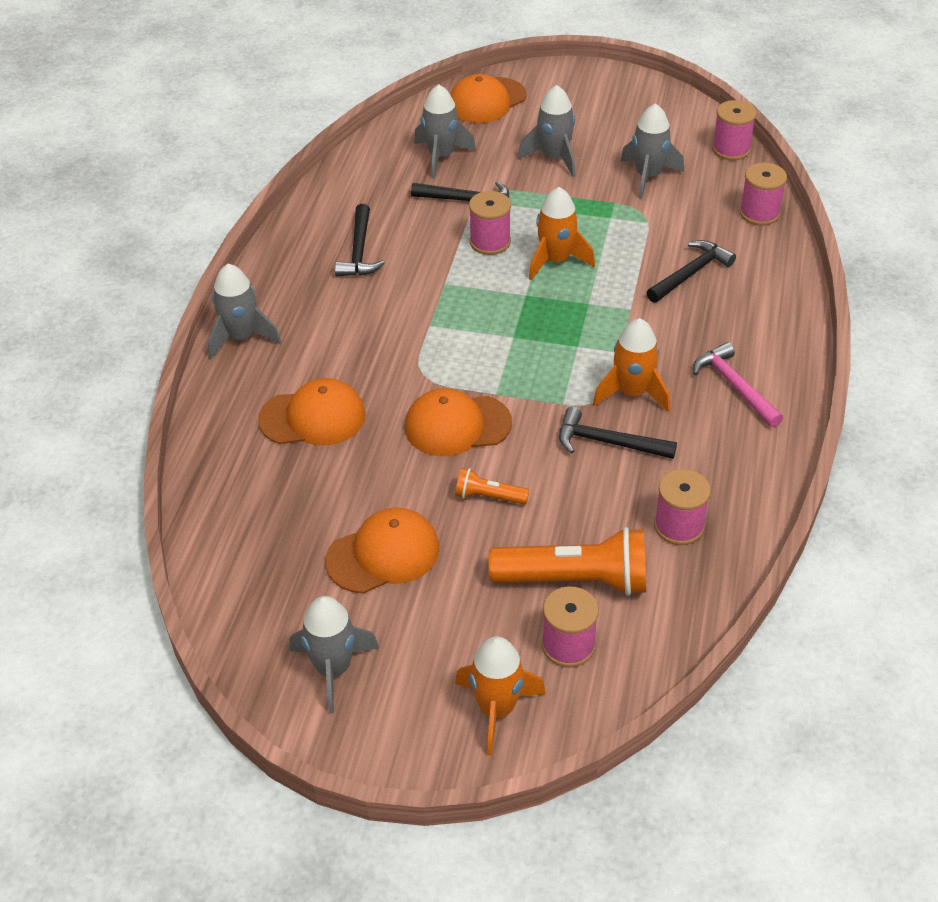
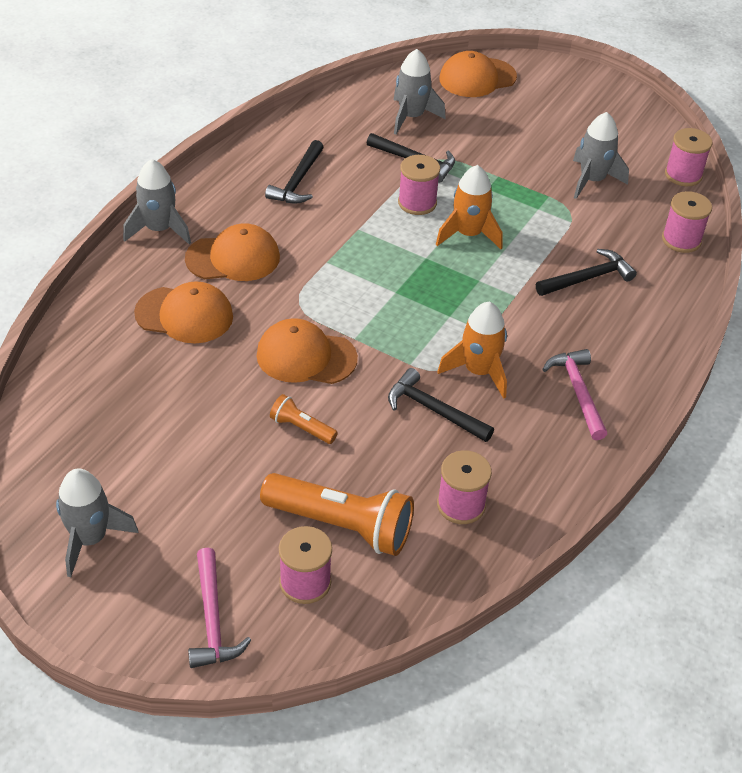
camera: 15 degrees right, 0 degrees up
(383, 554) = (184, 451): orange cap -> orange cap (233, 258)
(496, 709) = (212, 619): orange rocket -> pink hammer
(554, 157) = (513, 142): grey rocket -> none

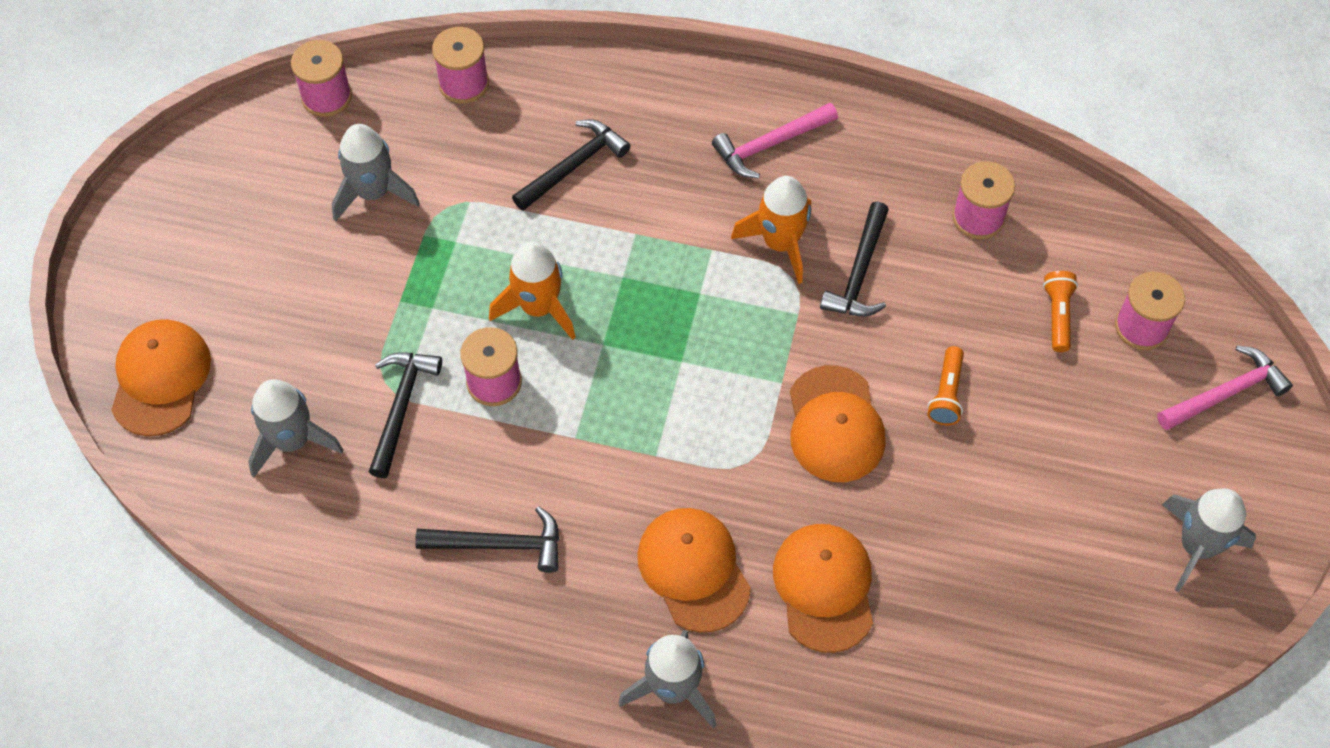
camera: 105 degrees left, 15 degrees up
(342, 525) = (1057, 315): orange flashlight -> orange flashlight, size x0.49
(477, 78) = (160, 379): orange cap -> orange cap turned 135 degrees counterclockwise
(588, 278) = (574, 166): black hammer -> black hammer turned 90 degrees clockwise

